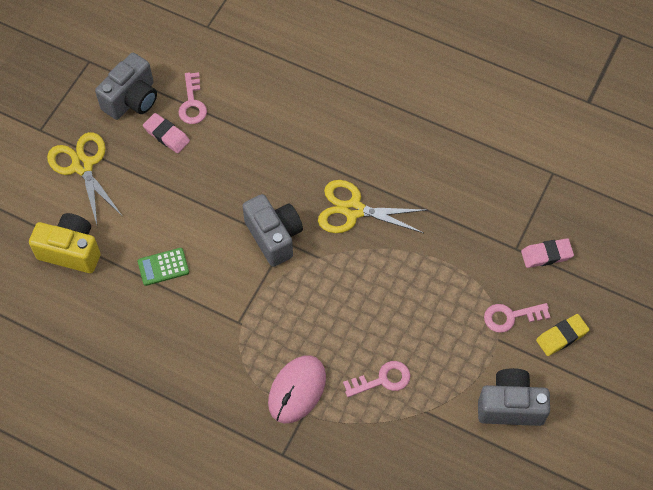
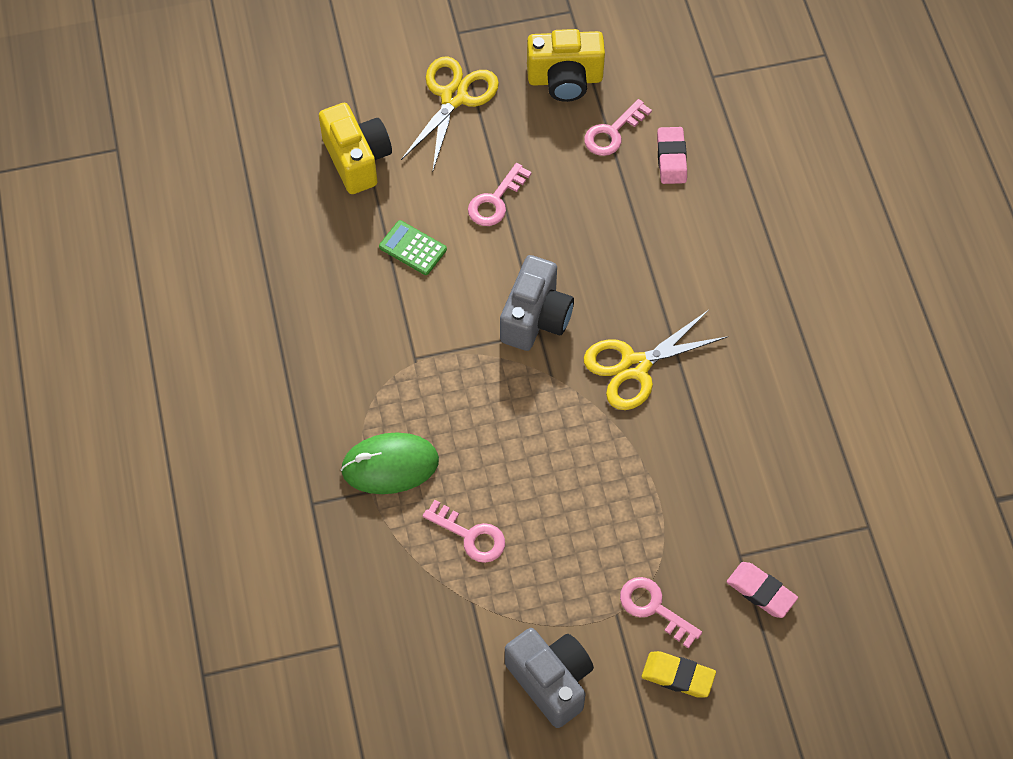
camera: 50 degrees right, 0 degrees up
(132, 99) = (565, 79): grey camera -> yellow camera
(166, 135) = (555, 139): pink eraser -> pink eraser (671, 158)
(176, 198) = (495, 200): none -> pink key
(297, 390) = (390, 465): pink mouse -> green mouse
(353, 210) = (634, 366): yellow scissors -> yellow scissors turned 90 degrees counterclockwise

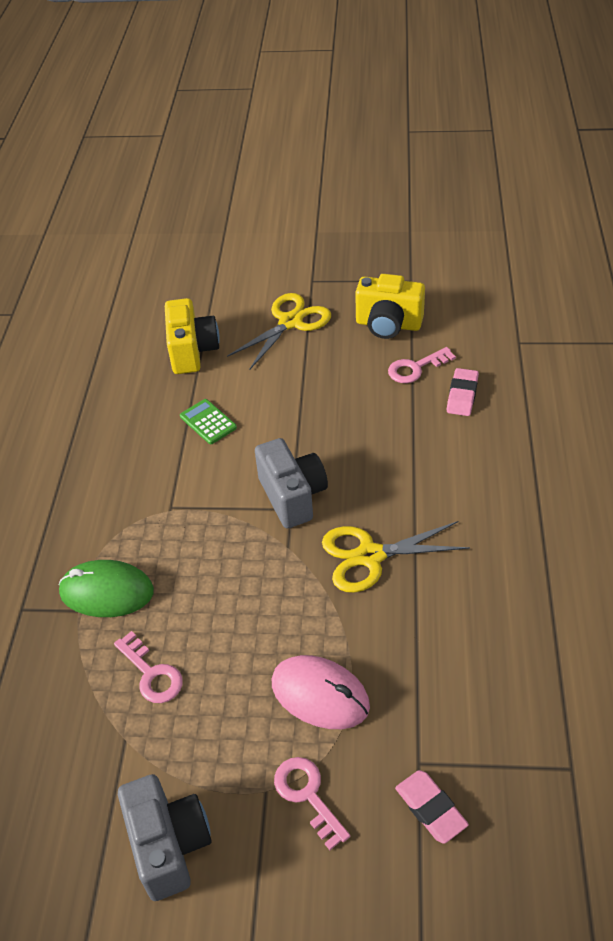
camera: 20 degrees right, 15 degrees down
(495, 200) = (294, 400): pink key -> none
(535, 318) = (292, 496): grey camera -> grey camera turned 60 degrees counterclockwise
(634, 516) = (320, 694): none -> pink mouse
(678, 676) = (308, 879): yellow eraser -> none

